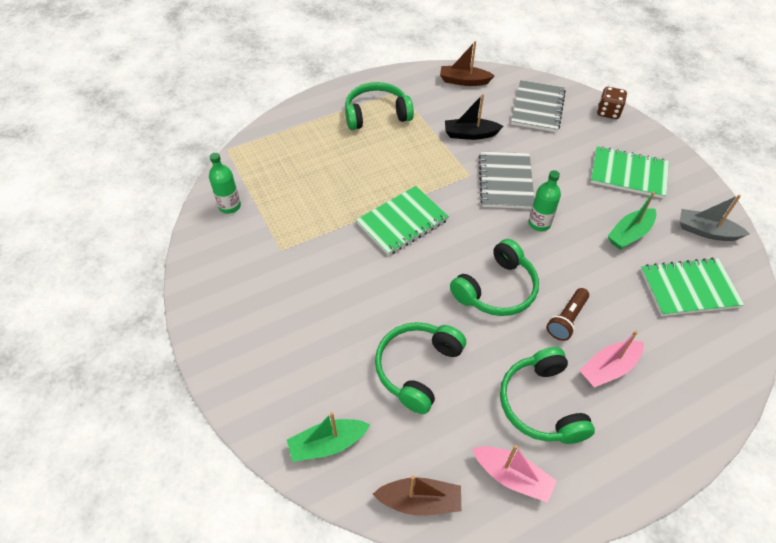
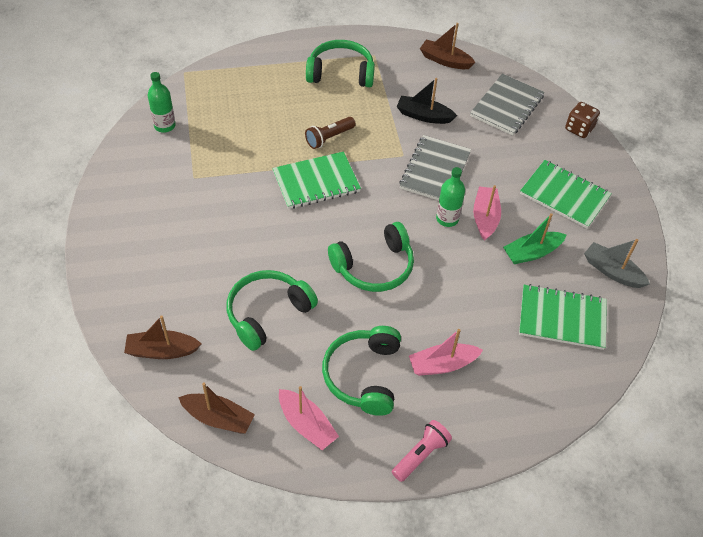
camera: 15 degrees right, 0 degrees up
(328, 444) = (162, 351): green boat -> brown boat
(567, 319) = (426, 312): brown flashlight -> brown flashlight (329, 138)
(572, 213) = (485, 218): none -> pink boat
(637, 471) = (420, 455): none -> pink flashlight

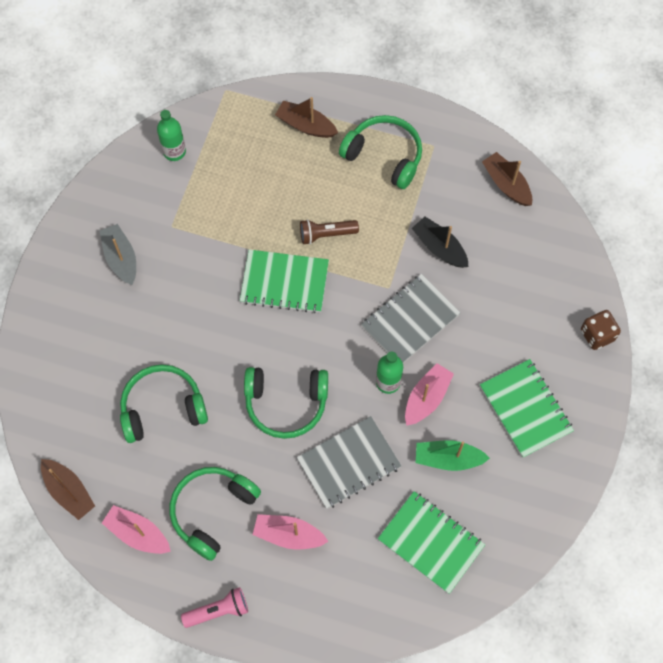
camera: 30 degrees right, 15 degrees up
(162, 351) = (54, 403): brown boat -> brown boat (306, 125)
(306, 424) = (138, 534): pink boat -> pink boat turned 135 degrees clockwise
(507, 106) = (536, 272): grey notebook -> grey notebook (349, 463)
(612, 271) = (515, 517): grey boat -> grey boat (121, 258)

